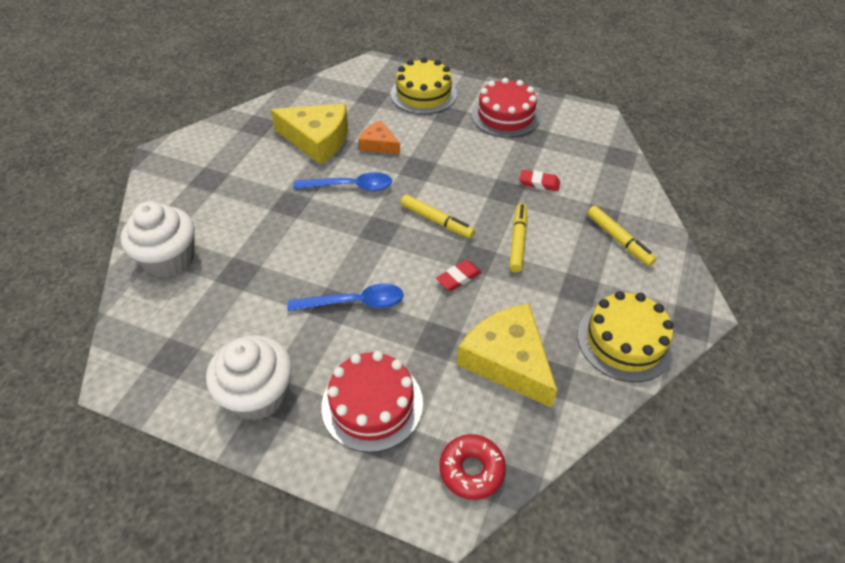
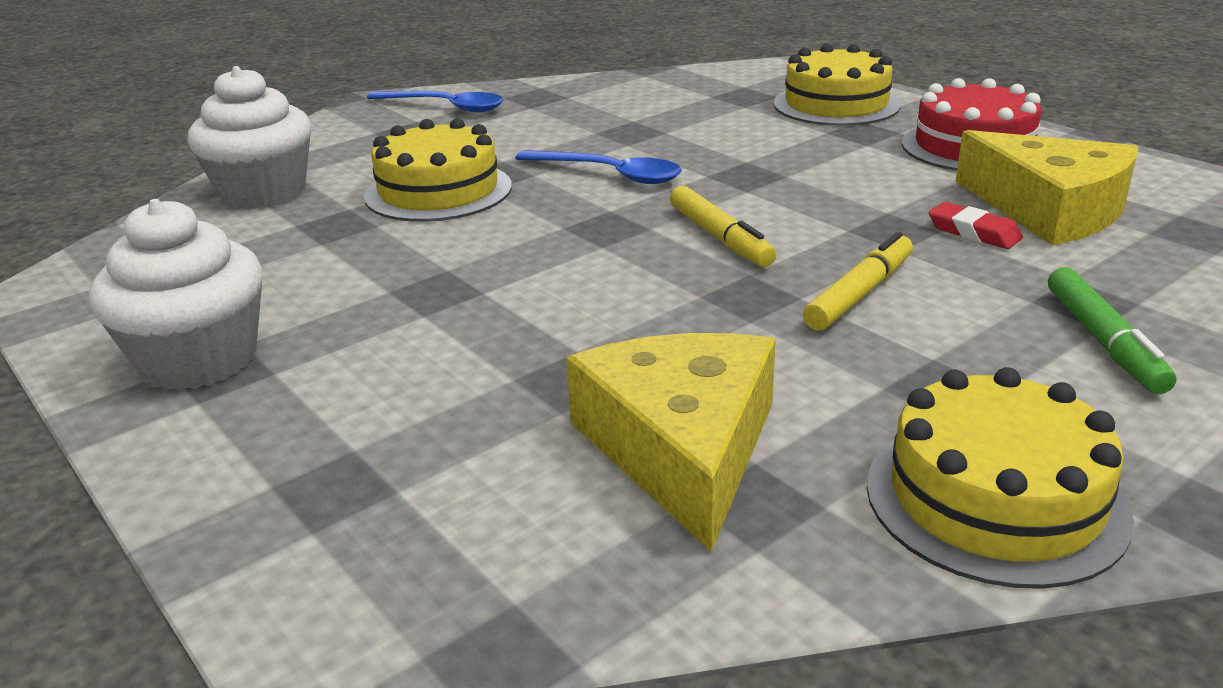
camera: 30 degrees right, 20 degrees down
(271, 227) = (438, 191): none -> yellow cake
(317, 139) = (609, 122): yellow cheese -> yellow cheese (1050, 209)
(354, 303) = (472, 297): blue spoon -> blue spoon (445, 107)
(372, 404) = (358, 428): red cake -> none
(378, 144) = (703, 141): orange cheese -> none
(458, 278) = (692, 312): red eraser -> none
(471, 470) = (436, 590): red donut -> none
(618, 240) = (1103, 341): yellow marker -> green marker

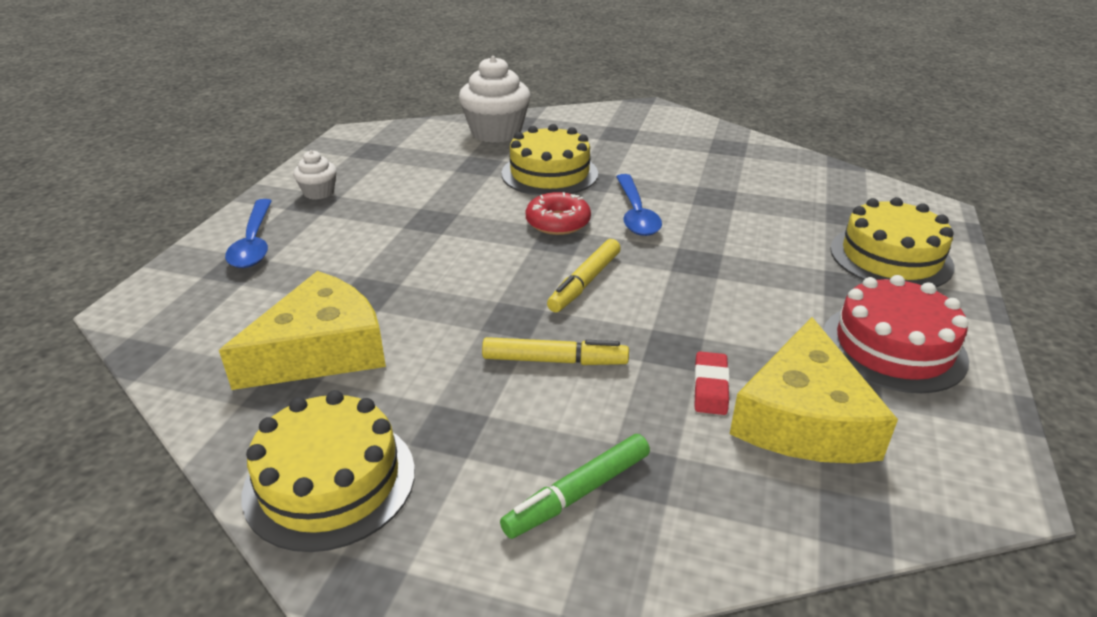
camera: 55 degrees right, 5 degrees up
(198, 360) = (319, 192): white cupcake -> white cupcake, size x0.51
(445, 107) = (670, 128): blue spoon -> blue spoon (254, 243)
(566, 217) = (558, 222): none -> red donut

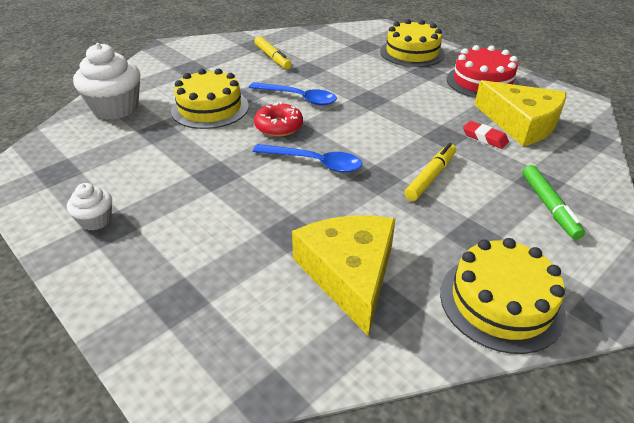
camera: 60 degrees left, 5 degrees up
(254, 243) = (143, 280): blue spoon -> blue spoon (314, 163)
(585, 282) = (358, 140): yellow marker -> yellow marker (272, 57)

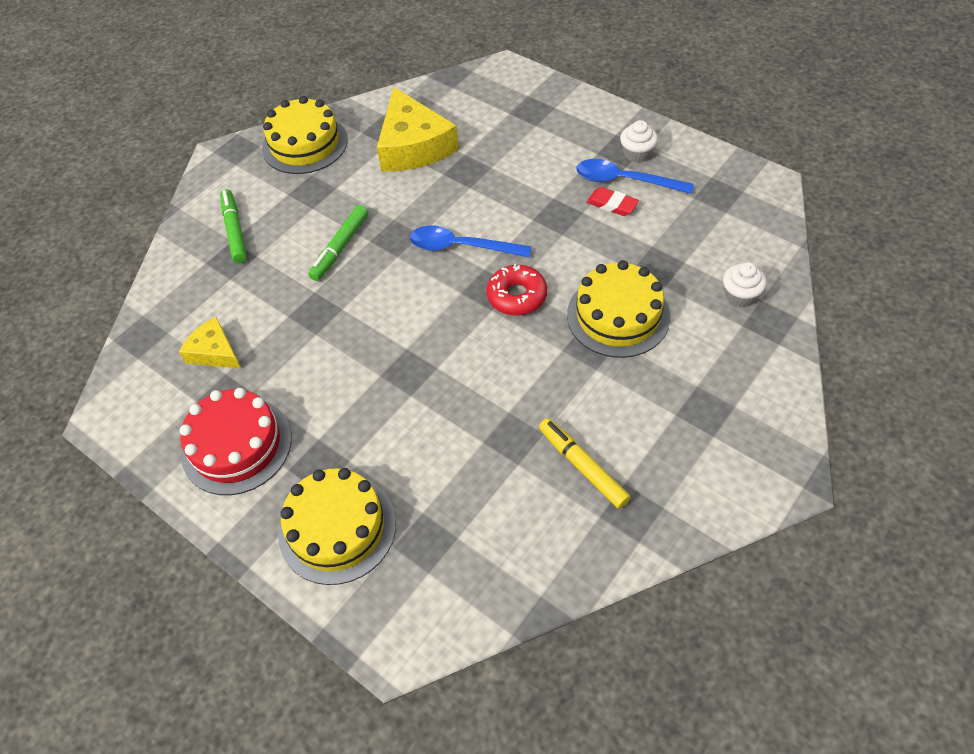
camera: 175 degrees right, 15 degrees up
(116, 108) = (740, 295): white cupcake -> white cupcake, size x0.51
(298, 98) = (507, 357): blue spoon -> blue spoon (625, 181)
(430, 177) = (340, 247): yellow marker -> green marker
(484, 138) = (268, 316): red eraser -> red eraser (612, 204)
(521, 123) = (214, 352): yellow cheese -> yellow cheese, size x0.55

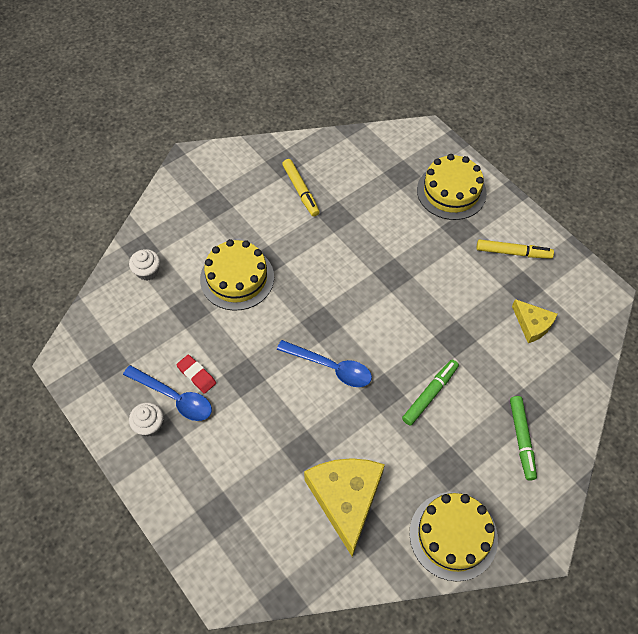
camera: 170 degrees left, 5 degrees up
(236, 445) = (513, 252): red cake -> yellow marker
(517, 296) = (301, 312): red donut -> none

